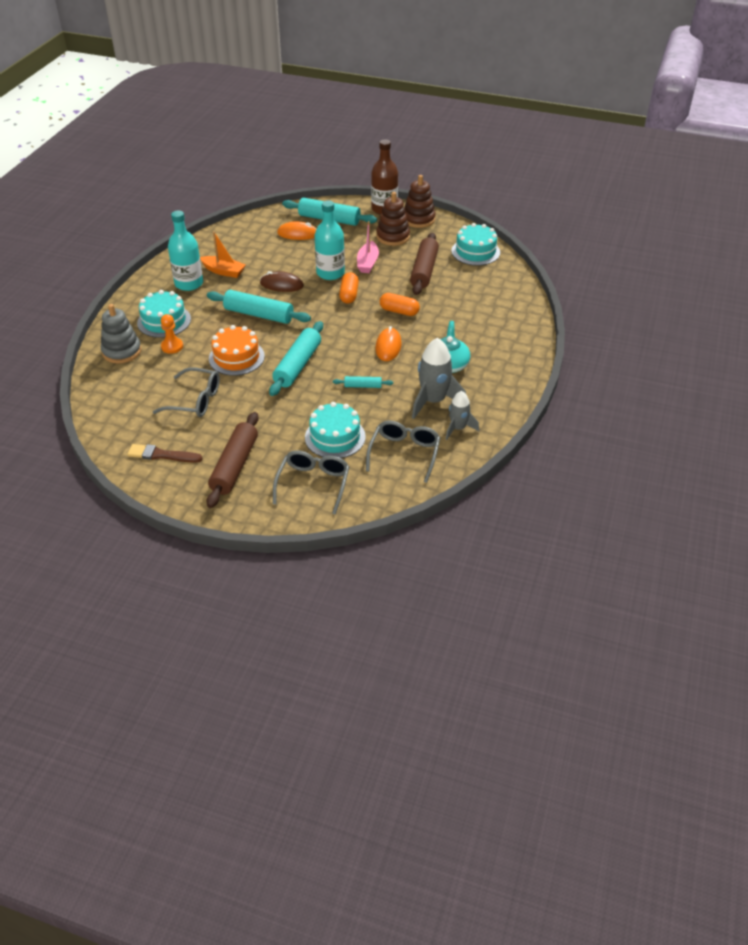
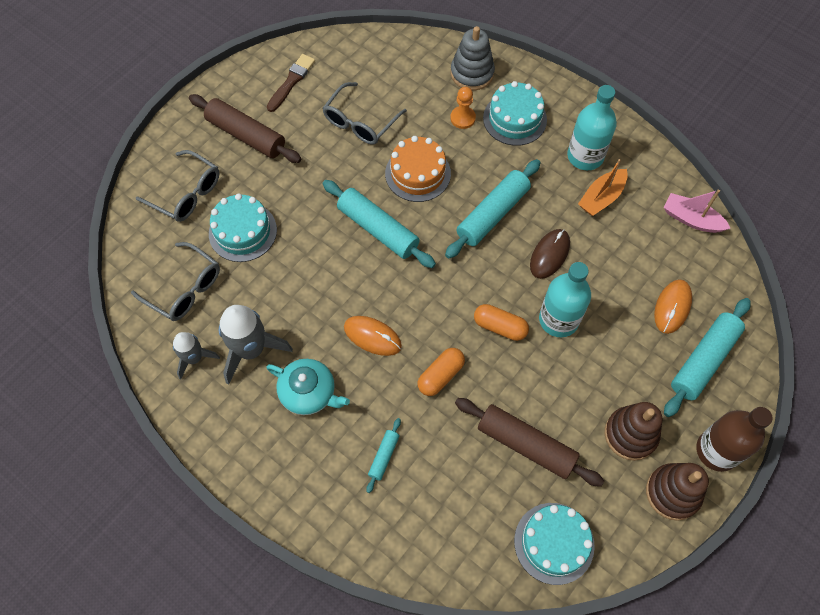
camera: 110 degrees right, 20 degrees up
(363, 386) = (312, 284): turquoise rolling pin -> turquoise rolling pin (384, 456)
(367, 263) = (569, 375): pink boat -> pink boat (691, 219)

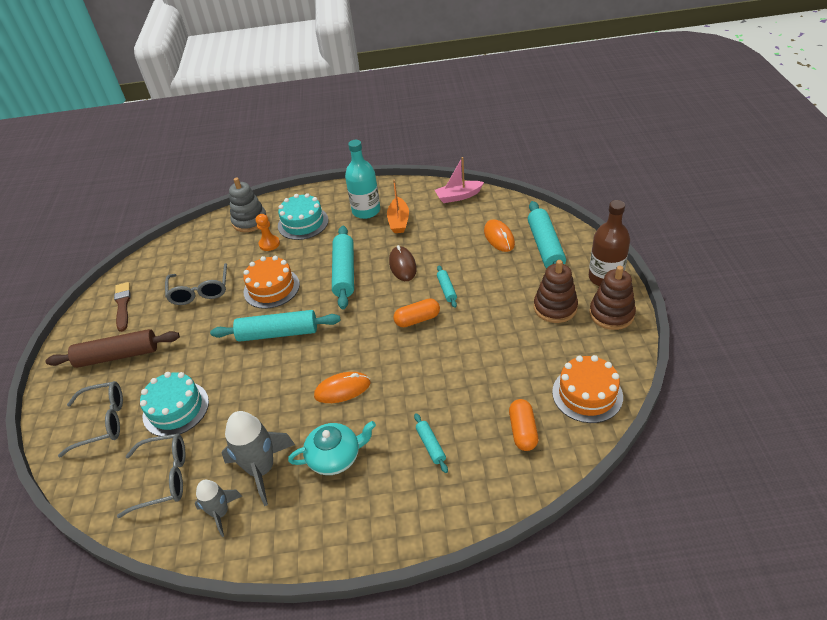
camera: 40 degrees left, 20 degrees down
(440, 375) = (412, 372): orange capsule -> orange capsule (523, 431)
(526, 445) = (507, 362): brown rolling pin -> none
(554, 543) = (587, 394): turquoise cake -> orange cake
(558, 319) = (446, 289): turquoise bottle -> turquoise rolling pin

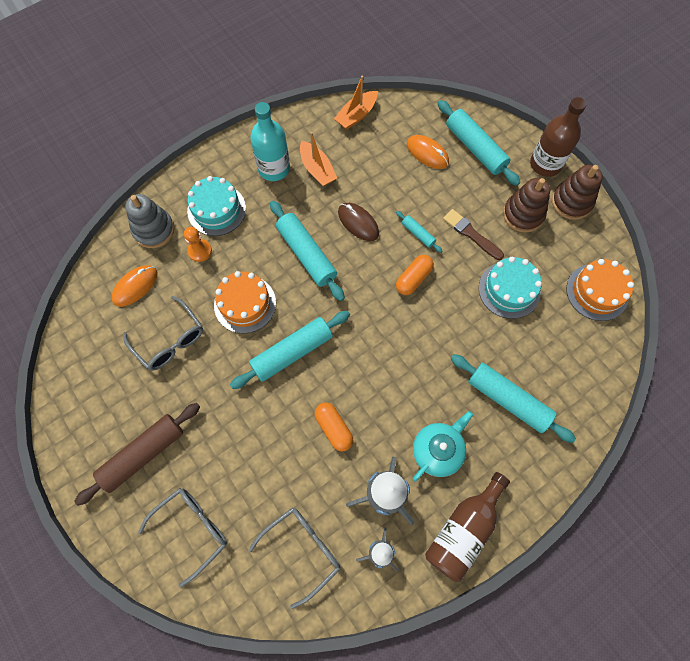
camera: 35 degrees left, 25 degrees up
(123, 305) = (95, 395): brown brush -> brown brush (471, 234)
(176, 409) = (255, 479): turquoise cake -> turquoise cake (509, 290)
(305, 533) = (463, 530): none -> brown bottle
(342, 389) = (397, 383): orange mouse -> orange mouse (135, 286)
(431, 445) = (508, 400): turquoise rolling pin -> turquoise rolling pin, size x2.04
(458, 196) = (356, 115): pink boat -> orange boat
(523, 431) = (569, 350): orange capsule -> orange capsule (333, 428)

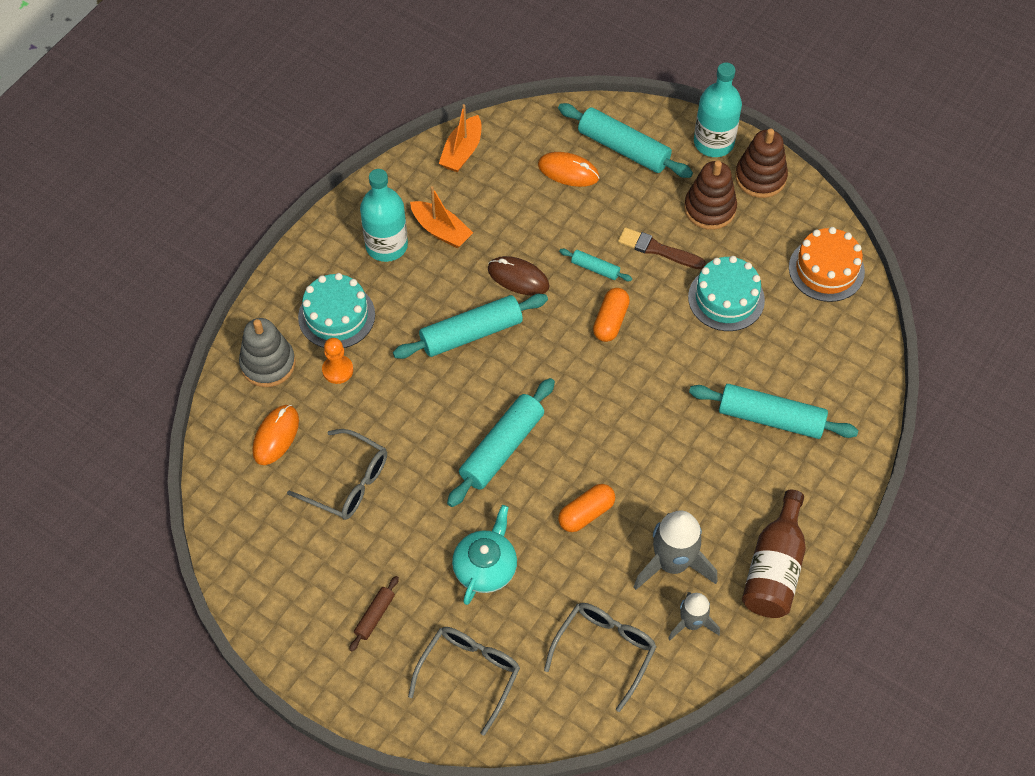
camera: 20 degrees left, 10 degrees down
(143, 454) = (375, 616): brown rolling pin -> brown rolling pin, size x0.49
(245, 304) = (421, 412): orange cake -> none
(306, 254) = (471, 333): turquoise rolling pin -> turquoise rolling pin turned 60 degrees counterclockwise
(333, 428) = (586, 513): orange capsule -> orange capsule turned 75 degrees counterclockwise
(438, 450) = (713, 497): turquoise teapot -> turquoise teapot (485, 567)
(545, 164) = (713, 142): brown bottle -> turquoise bottle

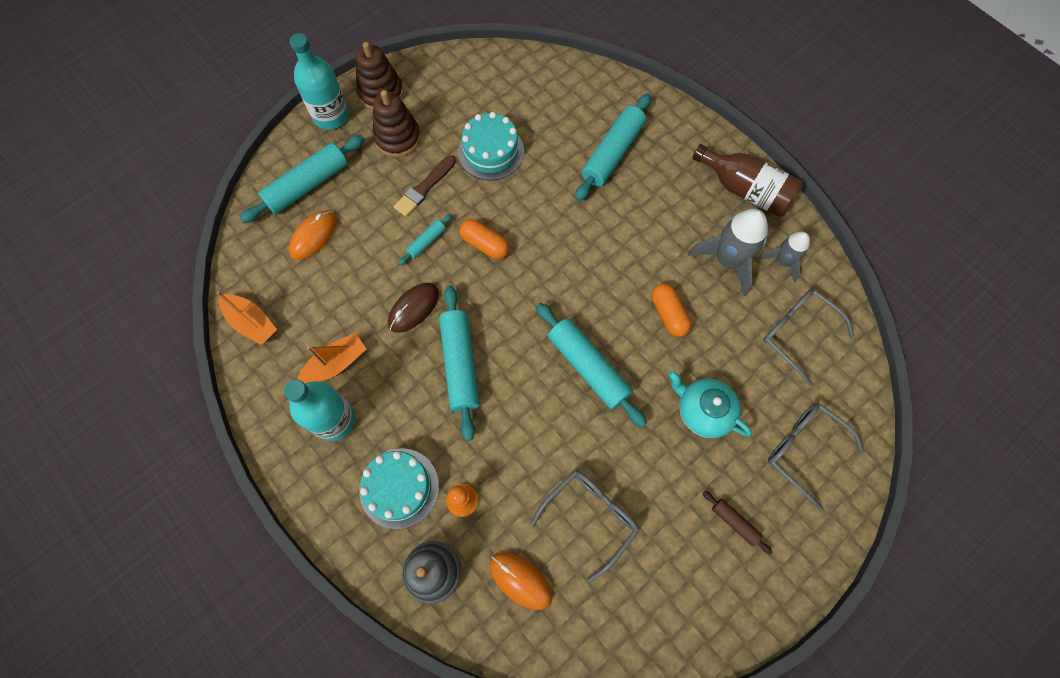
camera: 75 degrees left, 10 degrees up
(826, 269) = (487, 75): orange cake -> none

